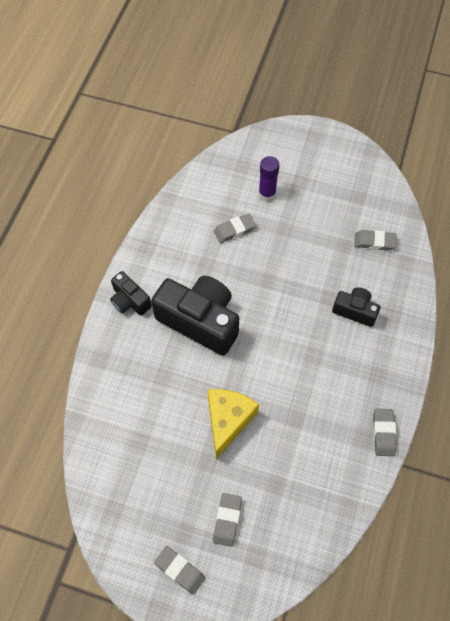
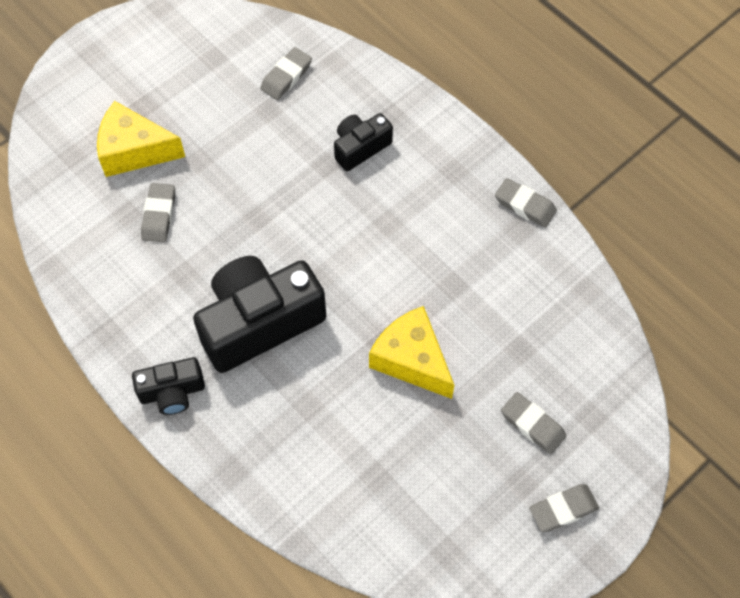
camera: 60 degrees left, 0 degrees up
(267, 194) = (134, 151): purple glue stick -> yellow cheese

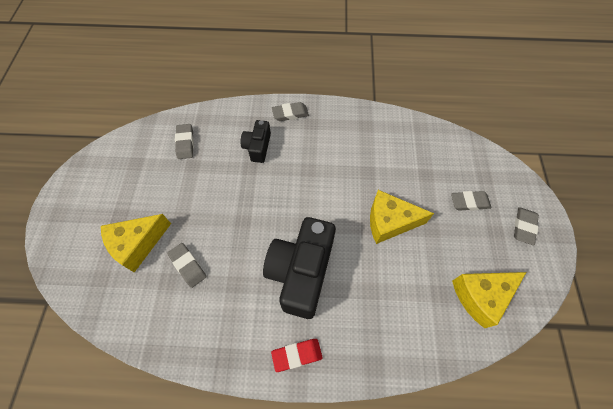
camera: 45 degrees left, 0 degrees up
(172, 392) = (297, 355): black camera -> red eraser
(417, 522) = (481, 296): none -> yellow cheese
(525, 205) = (357, 114): grey eraser -> grey eraser (290, 114)

